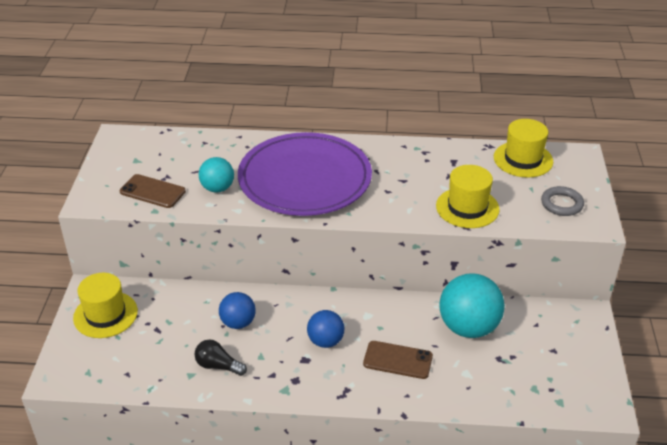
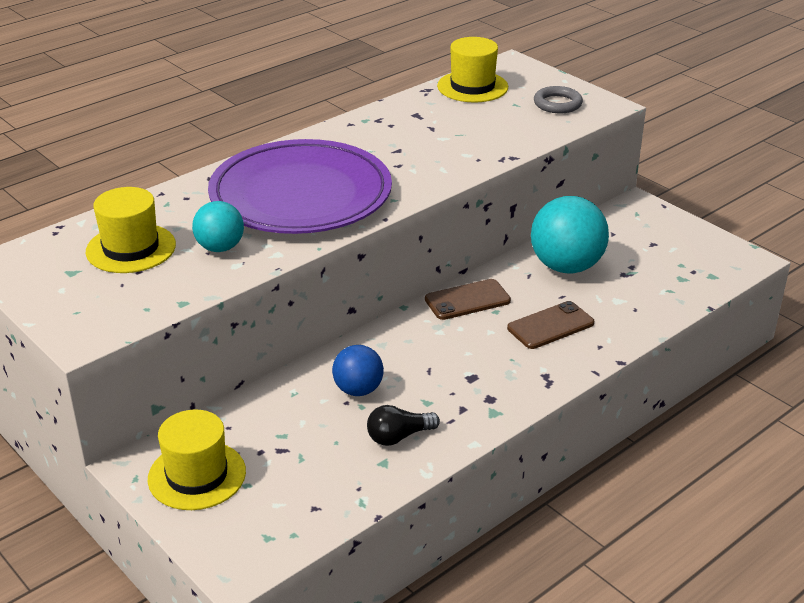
camera: 45 degrees left, 5 degrees down
(152, 191) = (147, 288): brown phone -> brown phone (467, 300)
(325, 341) = (466, 351): blue ball -> none
(467, 207) = (489, 143): yellow hat -> yellow hat (131, 248)

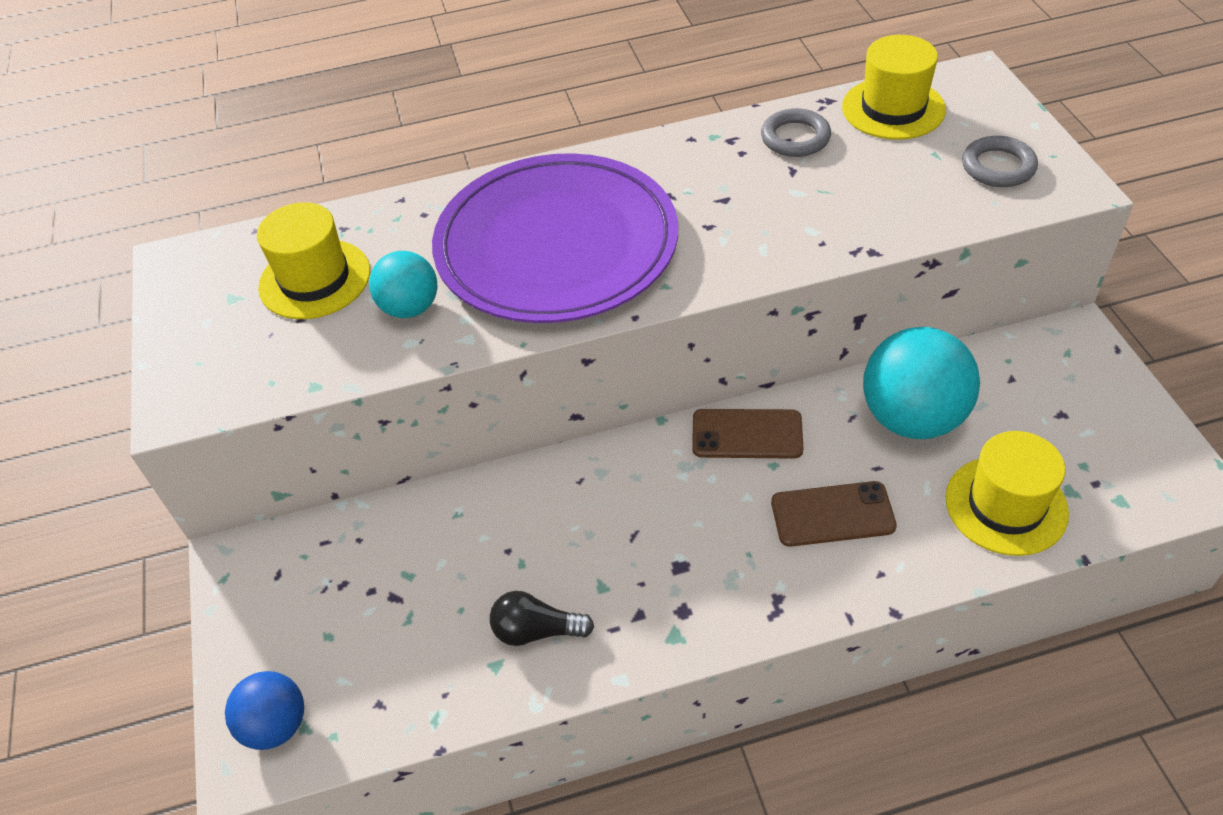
camera: 30 degrees right, 15 degrees up
(197, 475) = (285, 600): yellow hat -> yellow hat (1006, 505)
(358, 390) = (532, 536): blue ball -> blue ball (276, 725)
(420, 111) = (795, 138): none -> grey ring

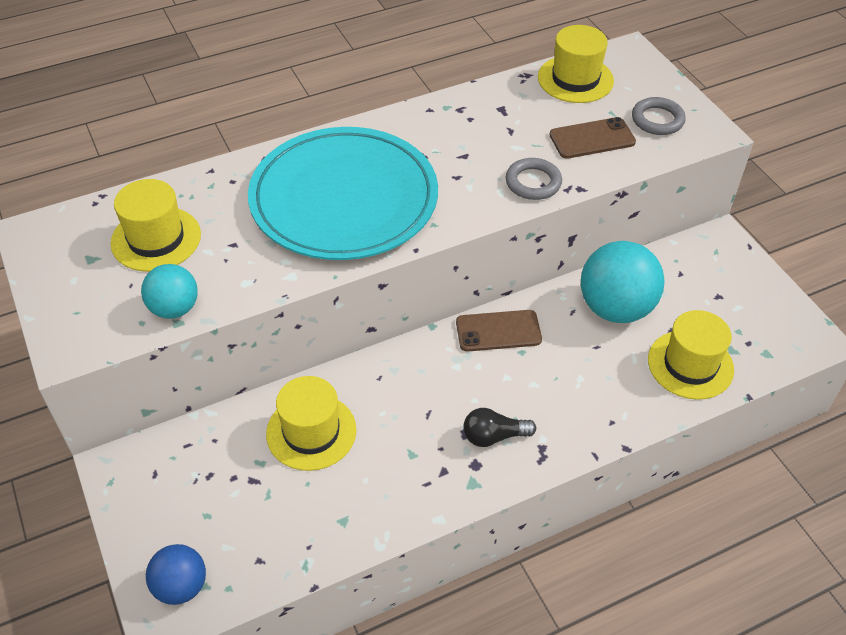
camera: 15 degrees left, 0 degrees up
(410, 308) = (240, 256): turquoise ball -> turquoise ball (174, 308)
(479, 542) = (311, 432): none -> yellow hat
(536, 631) = (369, 492): black light bulb -> black light bulb (494, 436)
(556, 245) = (344, 199): purple plate -> turquoise plate
(795, 138) = (508, 105): grey ring -> grey ring (533, 182)
(832, 514) = (570, 383): brown phone -> brown phone (592, 139)

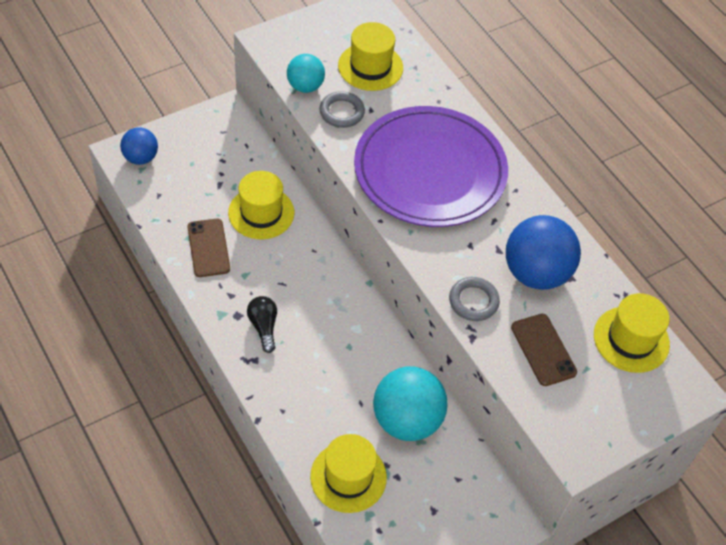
camera: 80 degrees right, 5 degrees up
(344, 199) = (430, 171): turquoise plate -> purple plate
(495, 132) = (535, 273): none -> blue ball
(498, 331) = (369, 329): brown phone -> brown phone (208, 248)
(657, 120) = (584, 408): grey ring -> grey ring (341, 112)

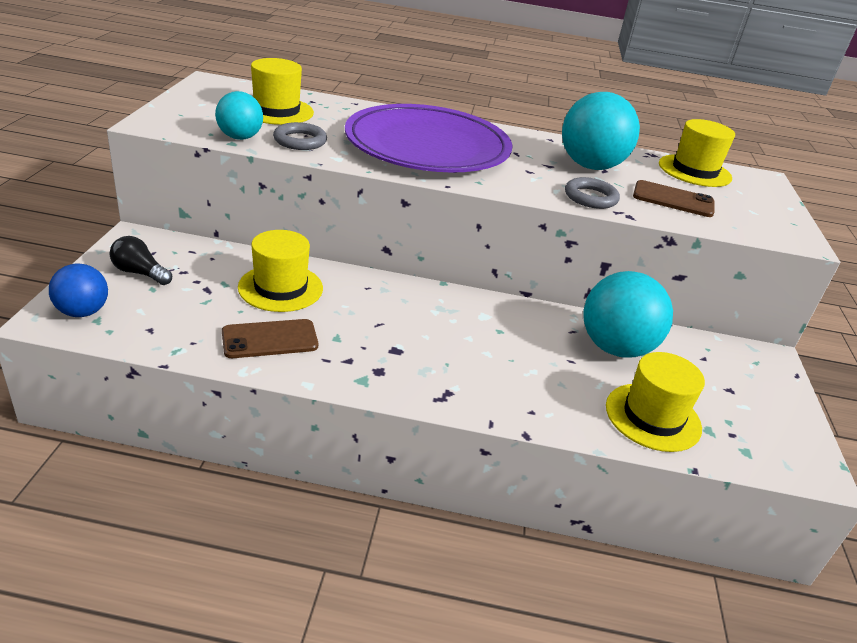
camera: 50 degrees left, 20 degrees down
(208, 248) = (270, 339): brown phone -> brown phone turned 45 degrees counterclockwise
(263, 327) = (415, 363): black light bulb -> black light bulb (140, 273)
(535, 273) = (590, 166): blue ball -> turquoise ball

